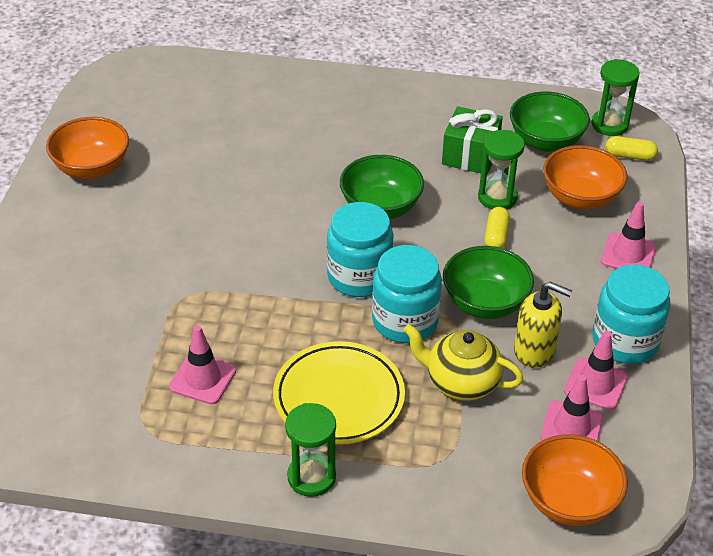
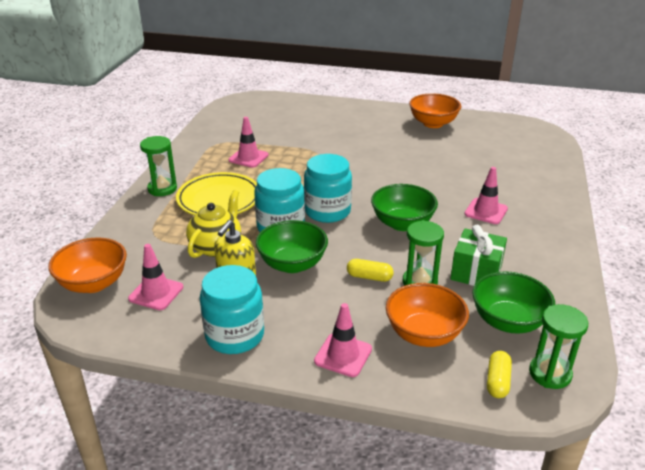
camera: 95 degrees right, 10 degrees down
(595, 384) = (193, 311): pink traffic cone -> pink traffic cone (486, 211)

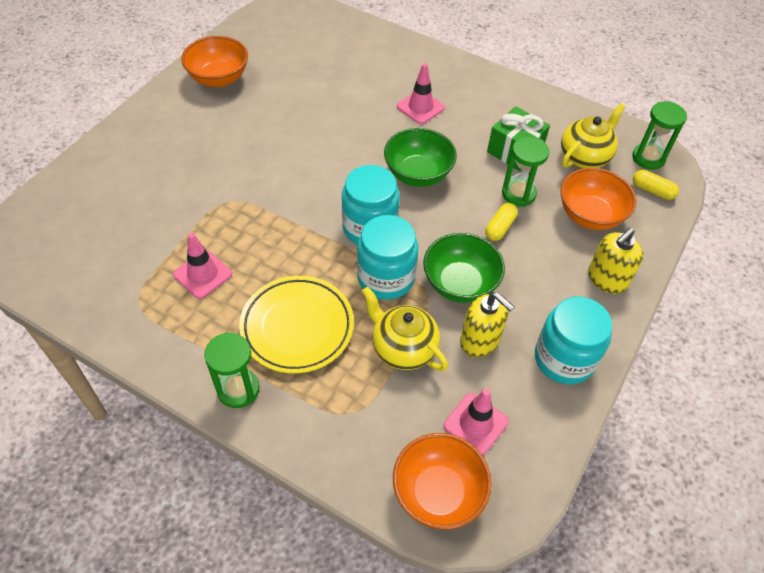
camera: 75 degrees left, 20 degrees up
(343, 355) = (607, 279): pink traffic cone -> yellow soap dispenser
(508, 321) = (584, 157): green bowl -> yellow teapot

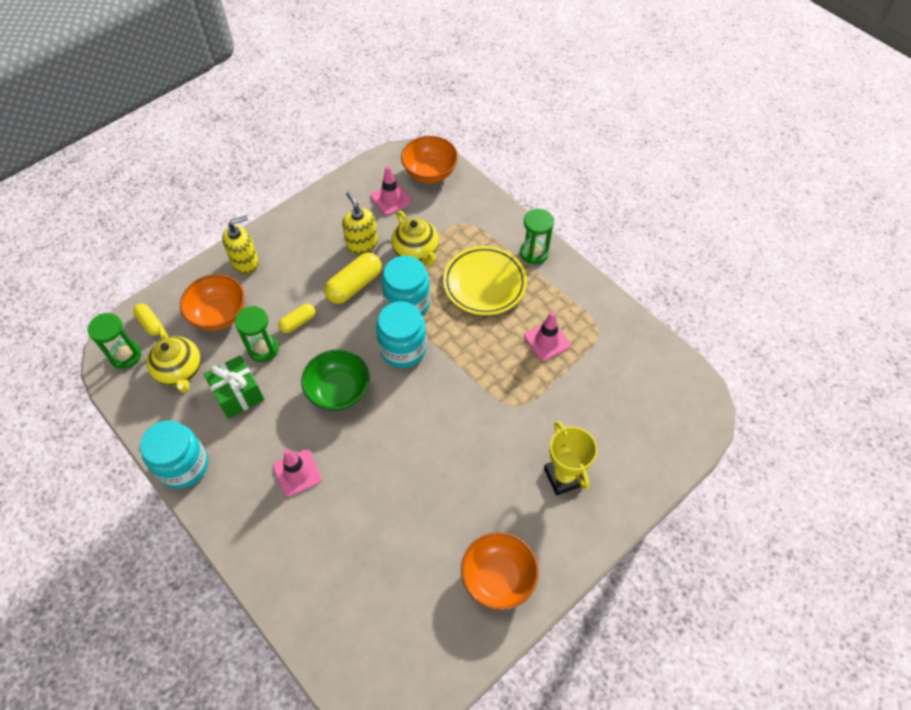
camera: 160 degrees left, 5 degrees up
(169, 153) = (563, 476): none -> yellow trophy
(460, 284) = (354, 285): green bowl -> yellow capsule
(564, 359) = (313, 220): turquoise jar -> turquoise jar (183, 466)
(584, 157) = (180, 371): yellow teapot -> yellow teapot turned 90 degrees counterclockwise

